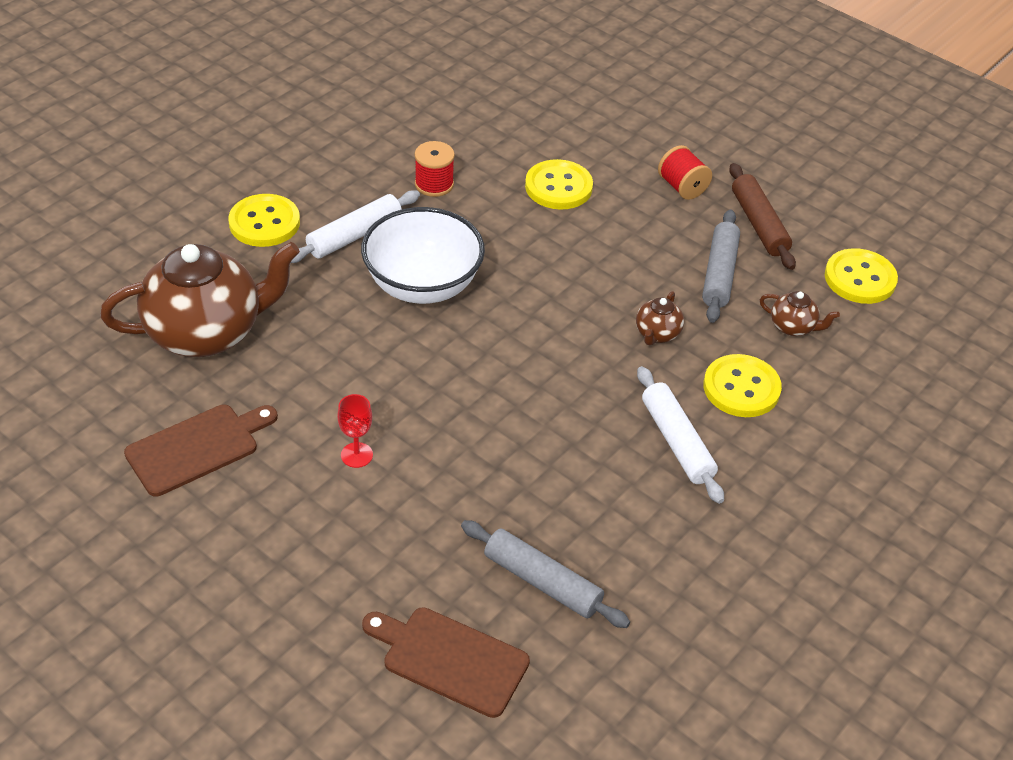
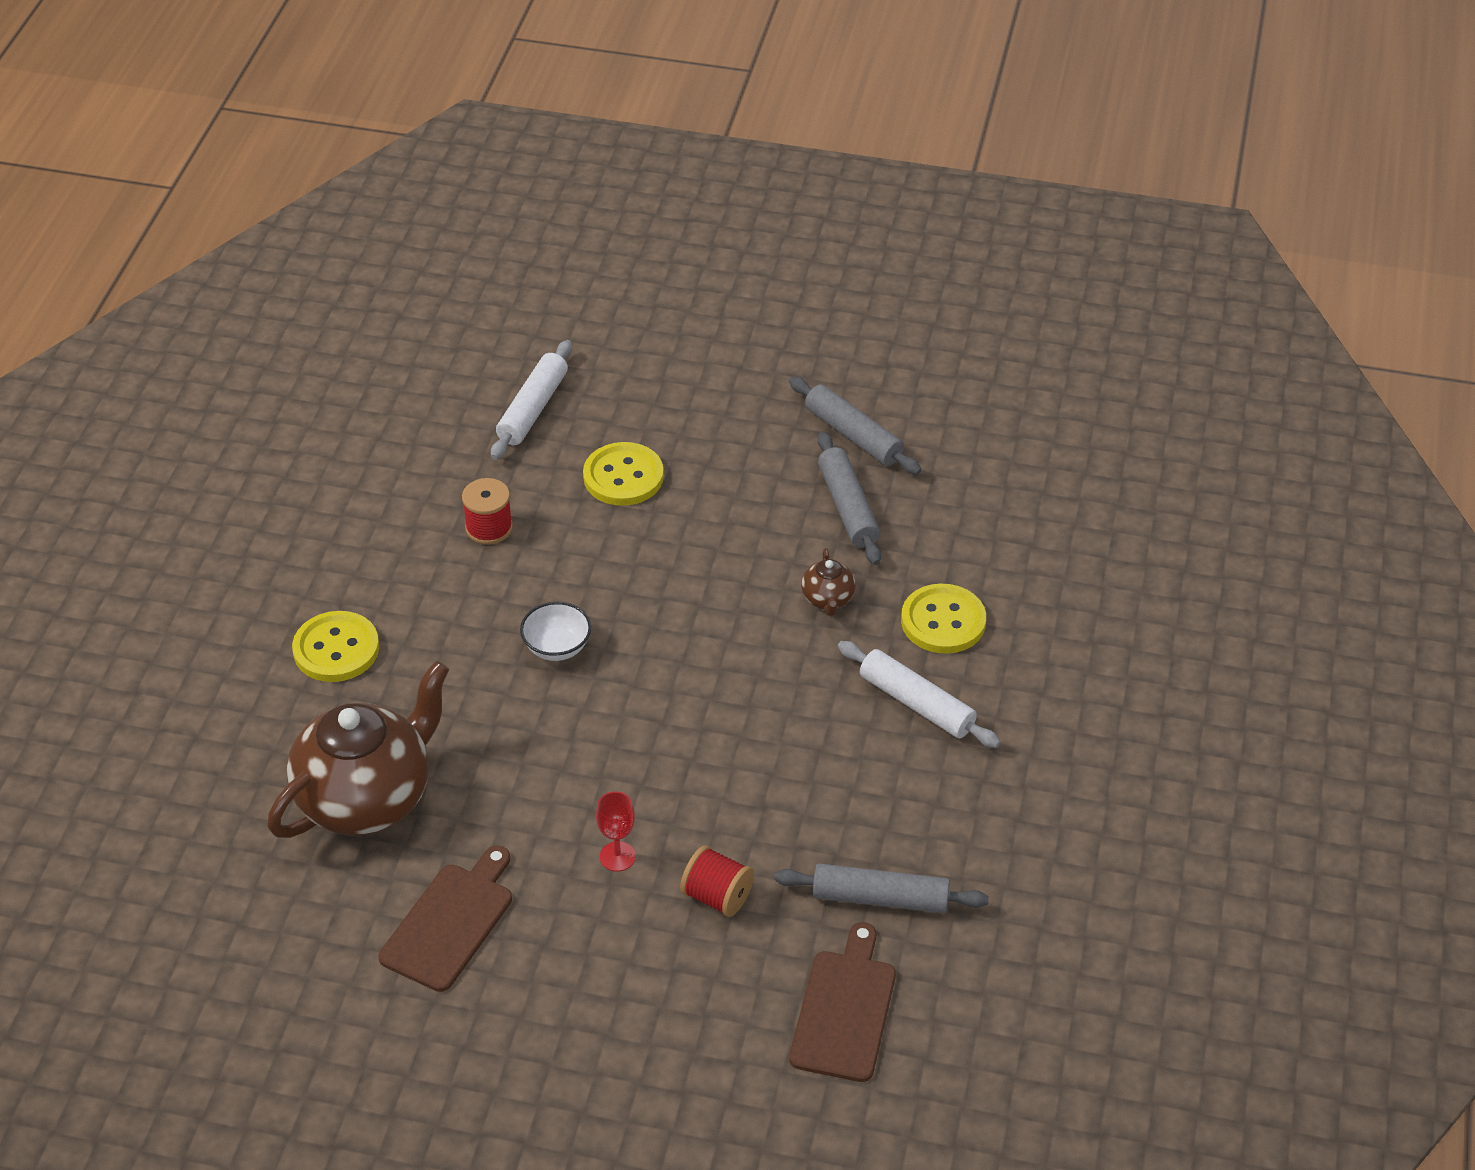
camera: 25 degrees left, 0 degrees up
(355, 235) = (445, 622): white rolling pin -> white rolling pin (533, 409)
(423, 285) = (557, 647): white bowl -> white bowl, size x0.50
(450, 659) = (844, 1010): brown cutting board -> brown cutting board turned 105 degrees clockwise
(682, 187) = (751, 424): red spool -> red spool (717, 897)
(758, 224) = (853, 435): brown rolling pin -> grey rolling pin
(793, 327) = (953, 535): brown teapot -> none
(860, 278) = (986, 455): yellow button -> none

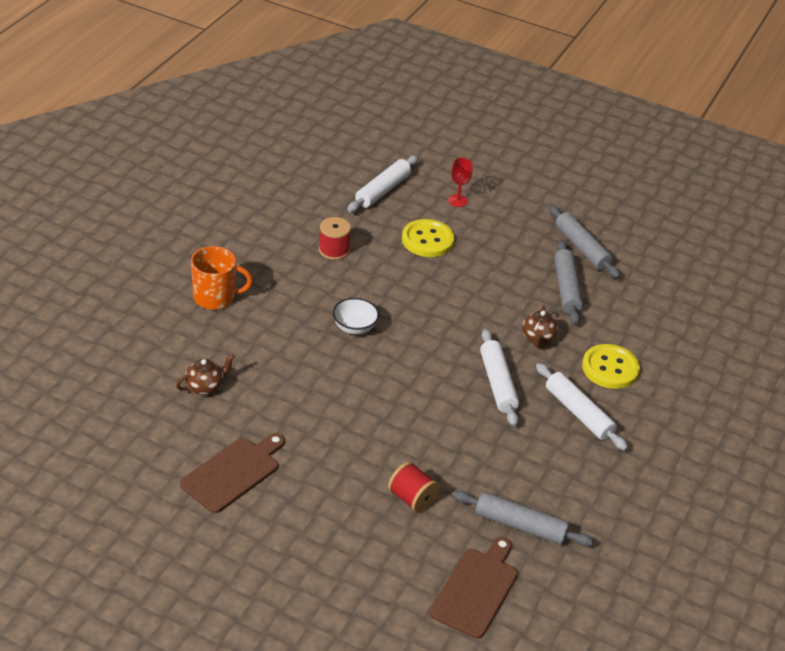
camera: 10 degrees right, 5 degrees down
(336, 649) = (215, 297): yellow button -> orange mug
(367, 798) = (205, 387): brown teapot -> brown teapot, size x0.42
(617, 856) = (354, 459): red goblet -> red goblet (457, 200)
(790, 685) = (498, 383): none -> white rolling pin

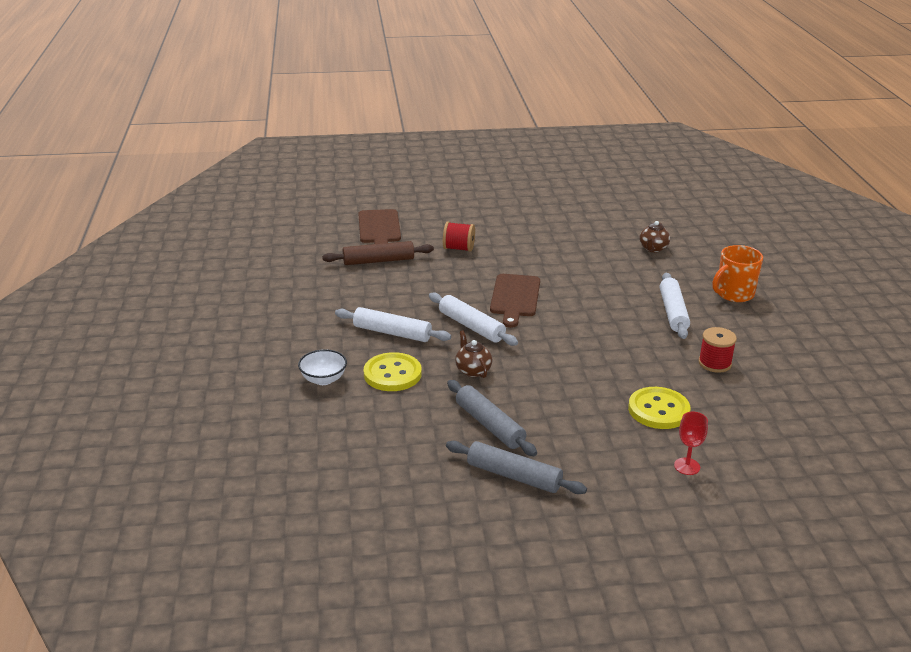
camera: 150 degrees right, 10 degrees down
(233, 473) = (574, 222): brown cutting board -> brown cutting board (515, 298)
(354, 327) = (617, 317): white bowl -> white bowl (323, 379)
(383, 190) = (763, 439): white rolling pin -> white rolling pin (673, 312)
(520, 525) = (378, 261): grey rolling pin -> brown rolling pin

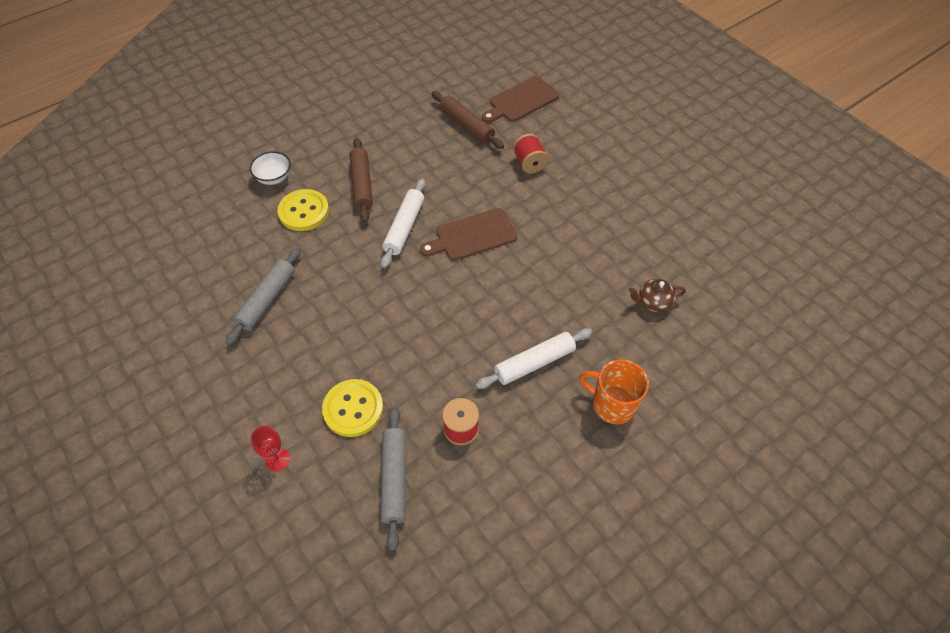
camera: 60 degrees right, 25 degrees up
(392, 333) = (362, 184): white rolling pin -> brown rolling pin
(473, 370) = (338, 256): brown teapot -> none
(514, 476) = (208, 342): grey rolling pin -> grey rolling pin (395, 478)

